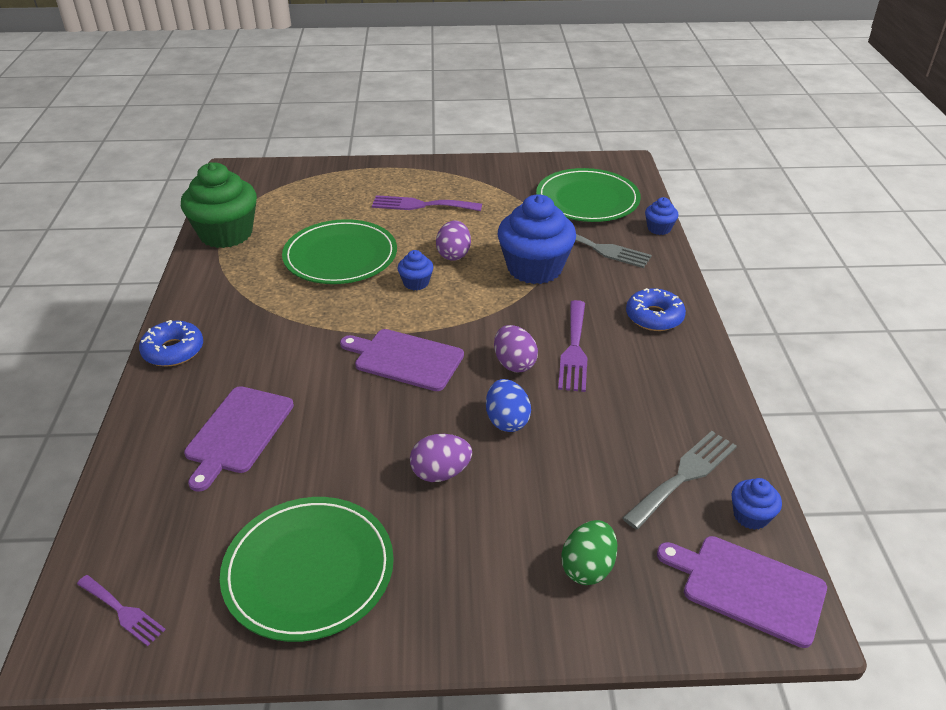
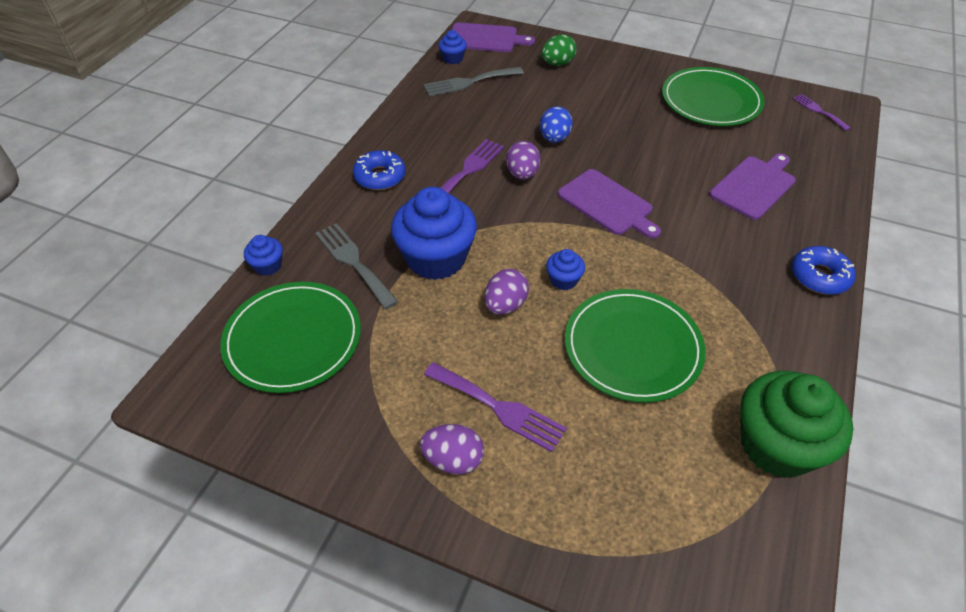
camera: 155 degrees left, 10 degrees up
(441, 473) = (615, 123): purple egg -> purple egg (453, 460)
(748, 588) = (485, 38): purple cutting board -> purple cutting board turned 45 degrees counterclockwise

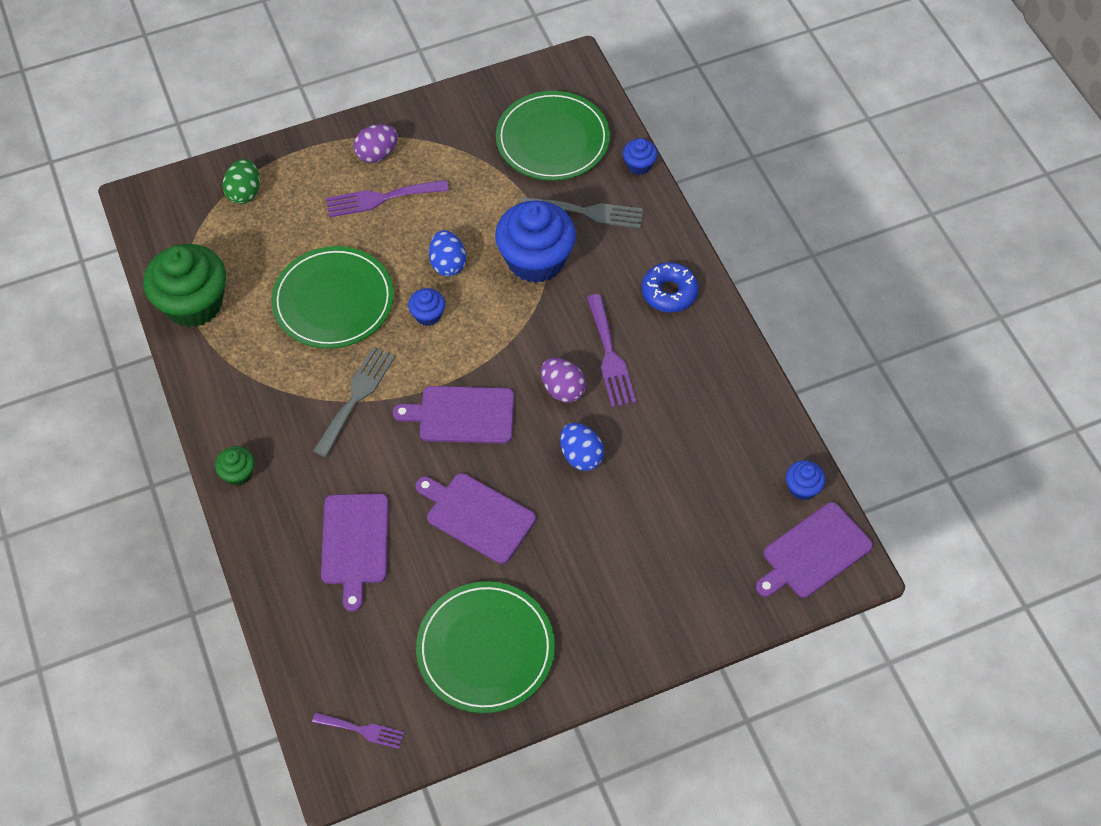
camera: 135 degrees right, 10 degrees up
(469, 82) = (742, 466): grey fork -> grey fork (356, 397)
(505, 305) = (448, 264): purple egg -> blue egg
(557, 63) = (694, 575): green egg -> green egg (244, 192)
(655, 151) = (477, 516): none -> purple cutting board
(819, 276) = (238, 473): blue donut -> green cupcake

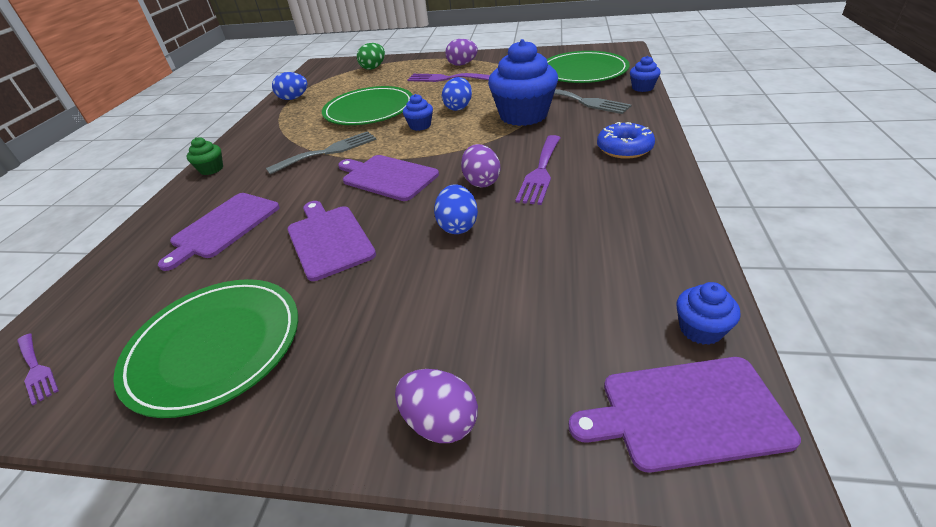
camera: 35 degrees right, 20 degrees down
(193, 303) = (293, 98): green cupcake -> blue egg
(684, 623) = (440, 422): none -> purple egg

